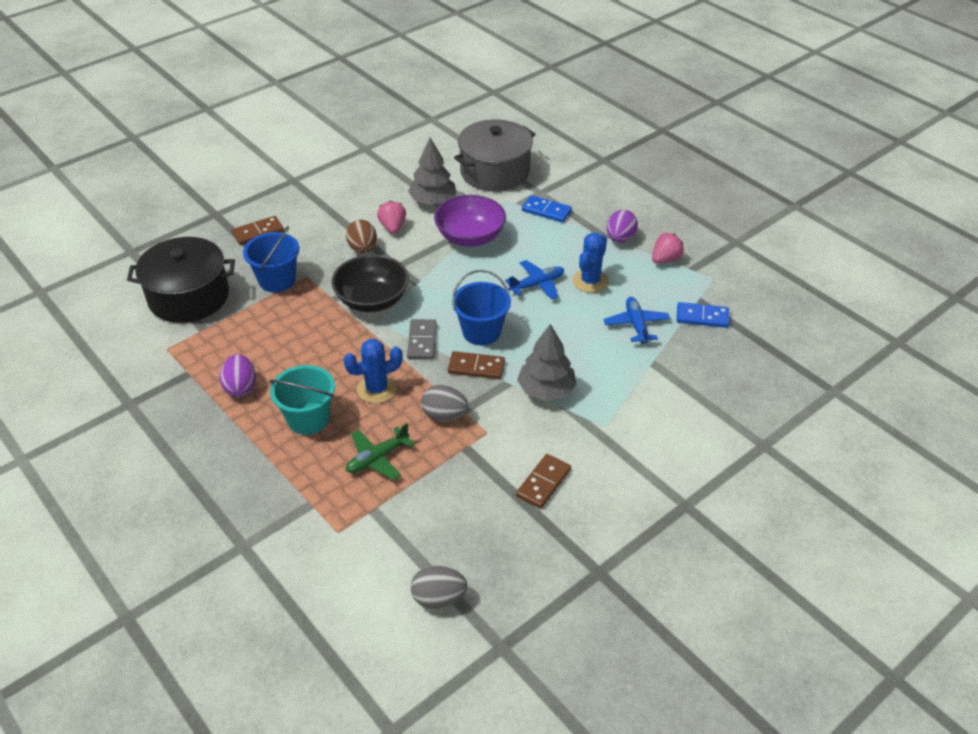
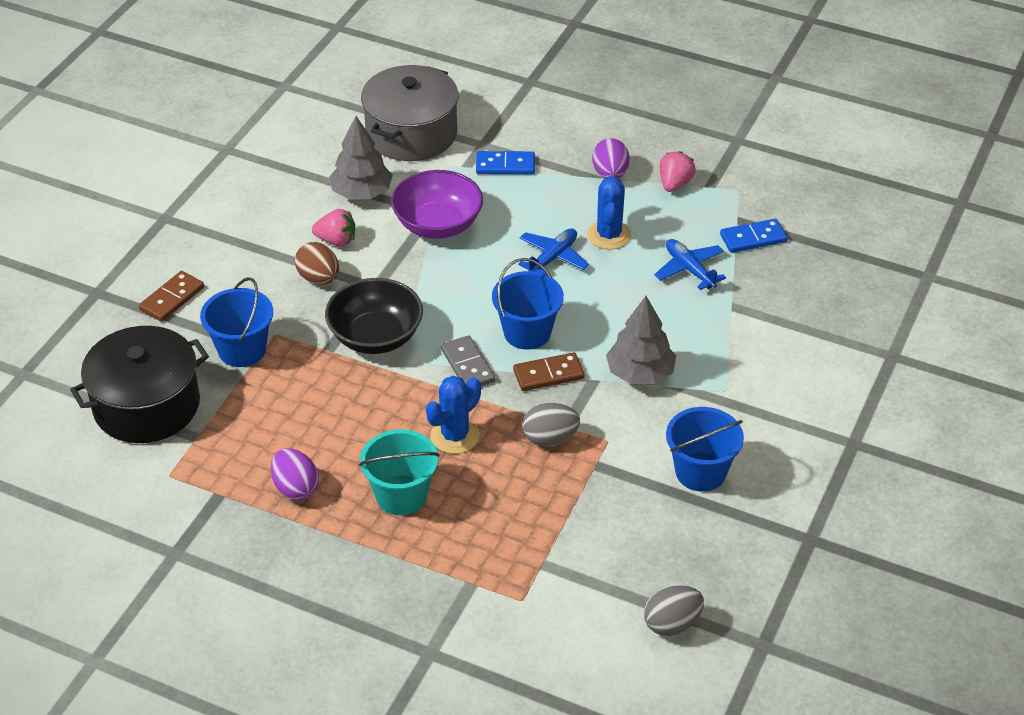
camera: 25 degrees left, 0 degrees up
(377, 458) = (509, 510): green plane -> none
(393, 227) = (336, 241): pink strawberry -> pink strawberry turned 135 degrees clockwise
(543, 483) = (700, 472): brown domino -> blue bucket

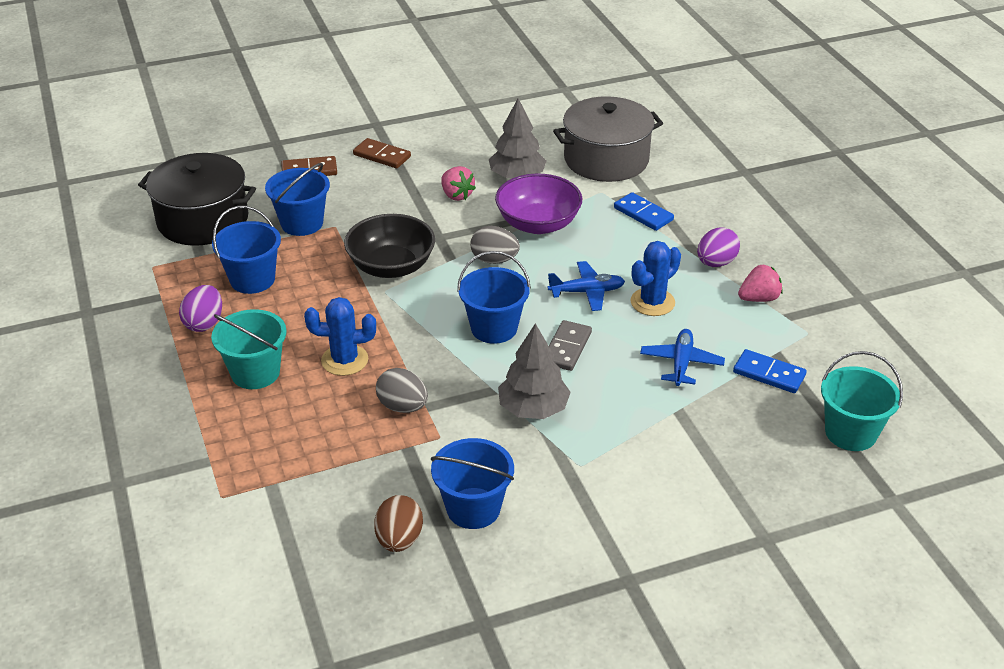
camera: 45 degrees right, 5 degrees down
(277, 425) = (252, 279): none -> blue bucket
(319, 278) = (411, 210): brown egg -> brown egg (399, 539)
(467, 365) = (421, 322): grey domino -> grey domino (566, 348)
(548, 374) = (466, 365): brown domino -> brown domino (382, 156)
(672, 624) = (289, 597): grey egg -> grey egg (494, 260)
(851, 246) = (850, 433): none -> turquoise bucket

